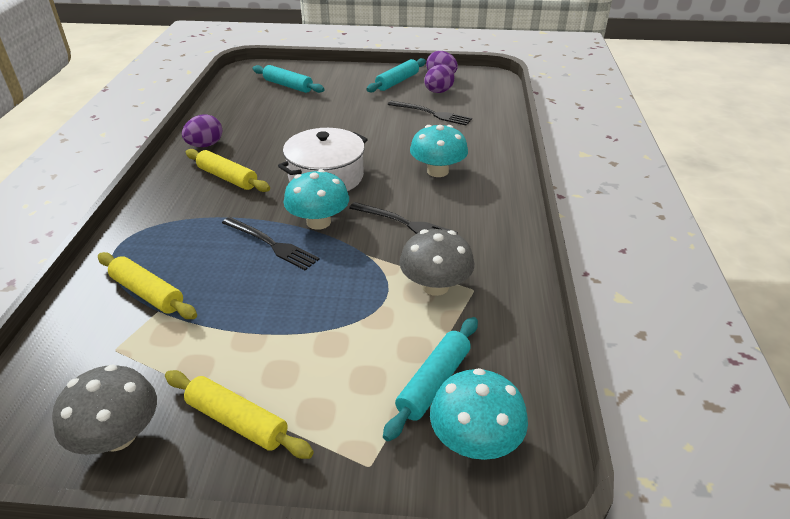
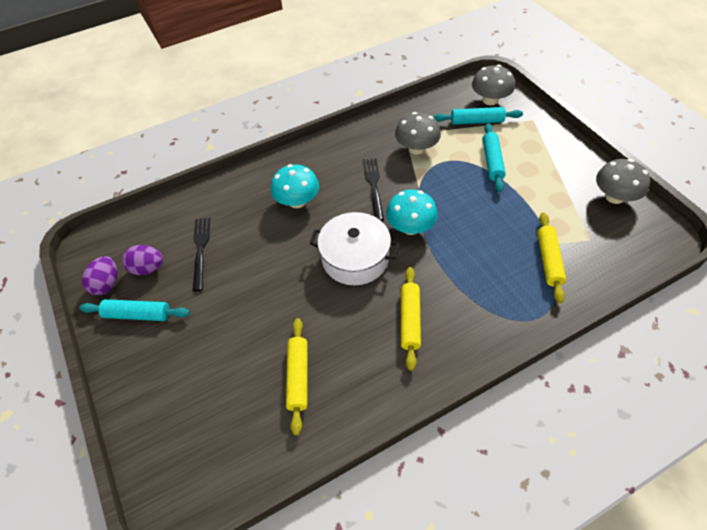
camera: 120 degrees left, 15 degrees up
(205, 145) = (379, 383): purple egg -> none
(237, 421) = (563, 165): yellow rolling pin -> yellow rolling pin (298, 377)
(271, 244) = (453, 235): black fork -> none
(288, 86) = (202, 414): turquoise rolling pin -> turquoise rolling pin (492, 161)
(475, 440) = (490, 100): turquoise mushroom -> grey mushroom

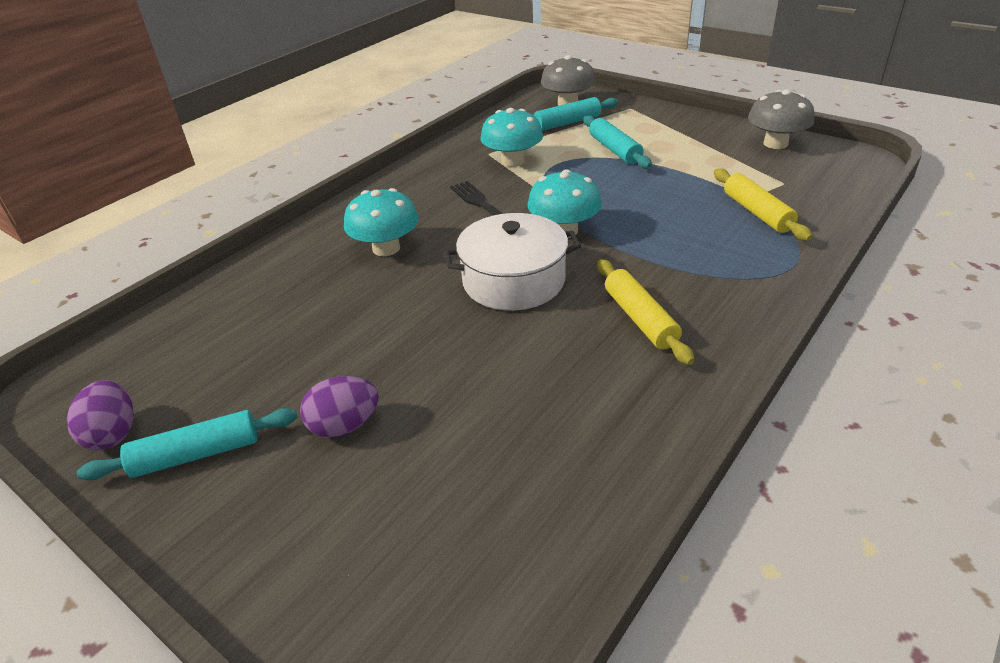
camera: 25 degrees left, 15 degrees down
(148, 268) = (182, 390): purple egg -> purple egg (345, 426)
(200, 250) = (265, 341): black fork -> none
(298, 377) = (529, 436): yellow rolling pin -> none
(416, 148) = (512, 161): grey mushroom -> turquoise mushroom

